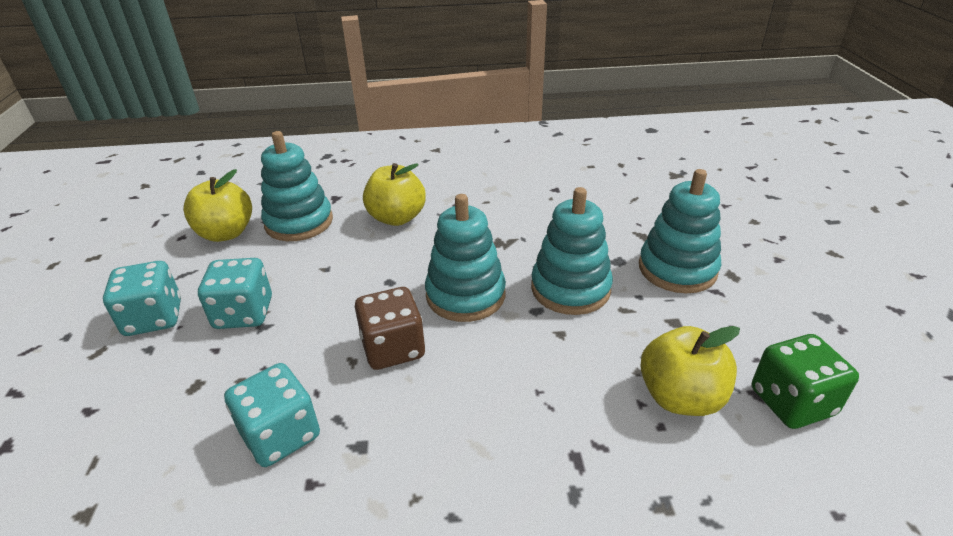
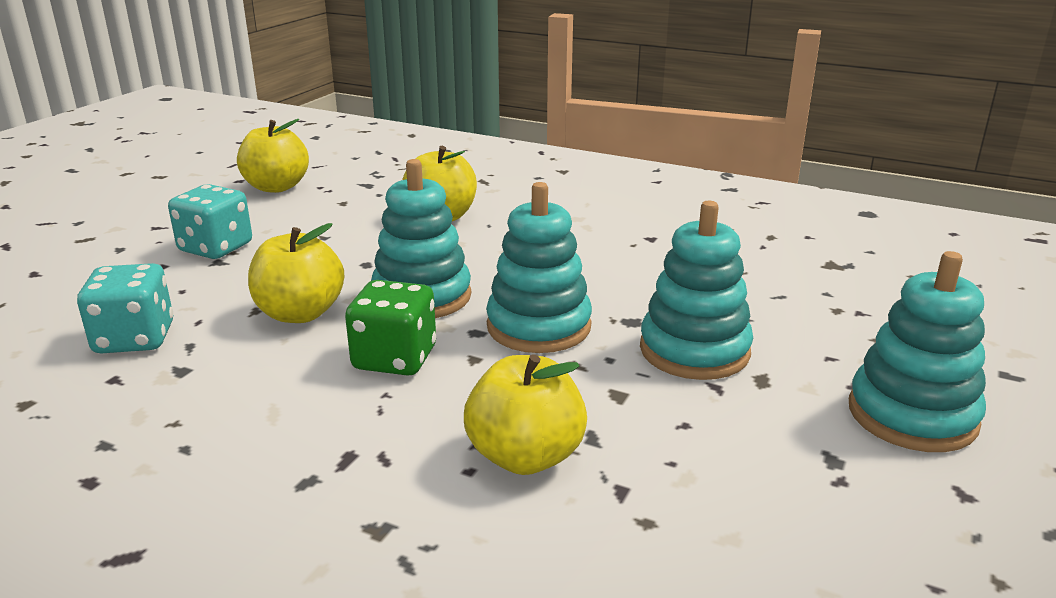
camera: 30 degrees right, 10 degrees down
(154, 318) = (148, 229): turquoise dice -> none
(299, 222) = (347, 196): turquoise stacking toy -> turquoise stacking toy (912, 415)
(393, 348) = (300, 313): brown dice -> yellow apple
(791, 402) = (655, 515): green dice -> green dice (395, 358)

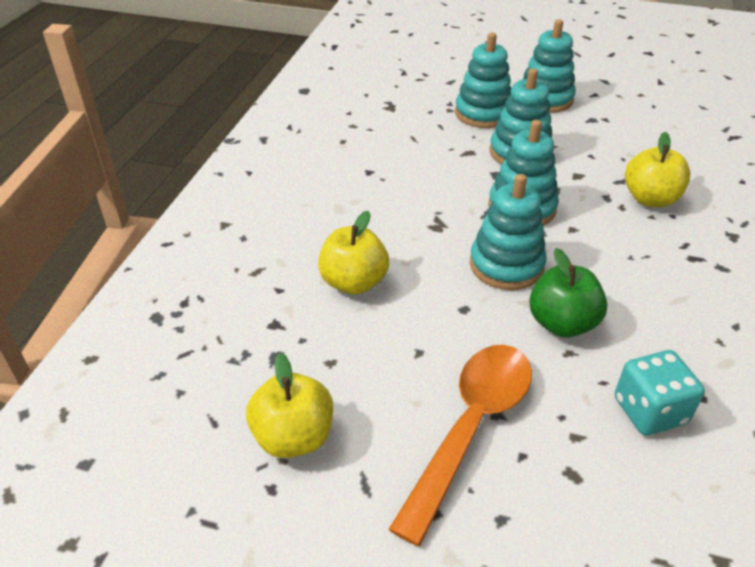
camera: 100 degrees left, 15 degrees up
(216, 248) = (470, 427): turquoise dice -> orange spoon
(300, 313) = (562, 323): yellow apple -> green apple
(395, 358) = (592, 261): green dice -> none
(829, 337) = (483, 113): none -> turquoise stacking toy

